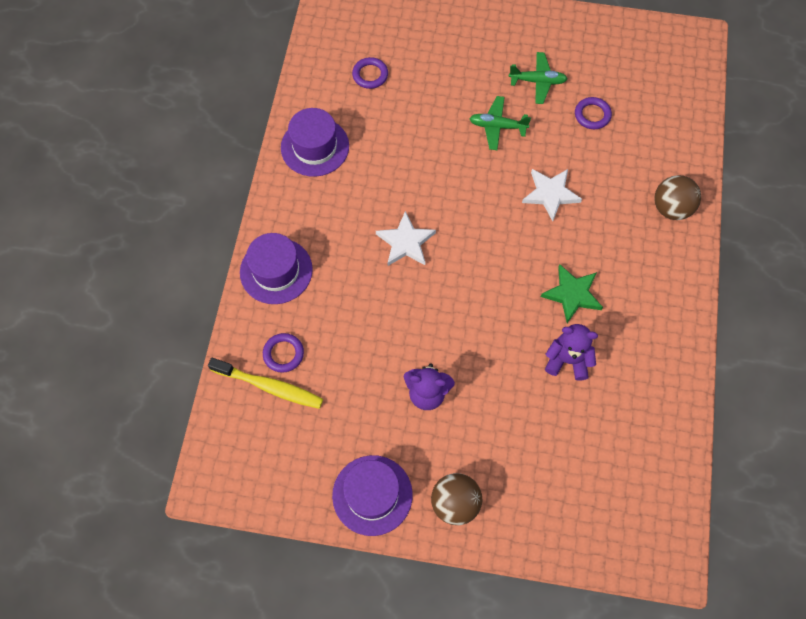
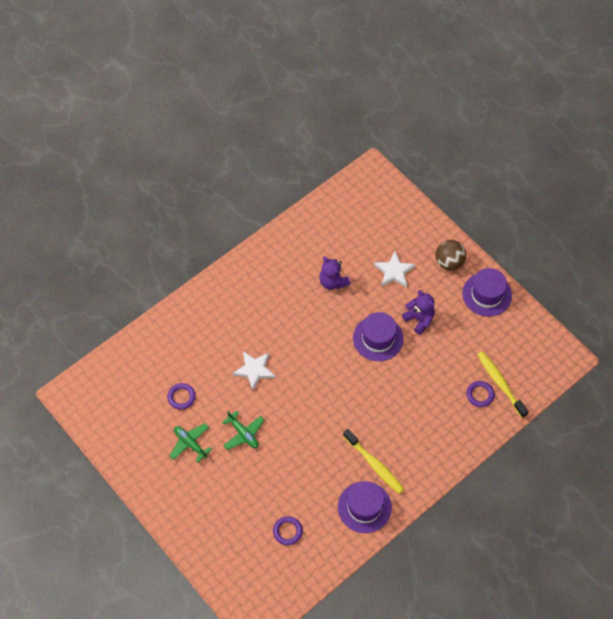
camera: 140 degrees left, 5 degrees down
(276, 271) = (449, 445): purple hat -> purple hat (378, 338)
(339, 193) = (374, 465): none -> yellow toothbrush
(405, 242) = (361, 405): white star -> white star (394, 271)
(572, 294) = (298, 310): green star -> none
(671, 208) = (198, 312): brown ball -> none

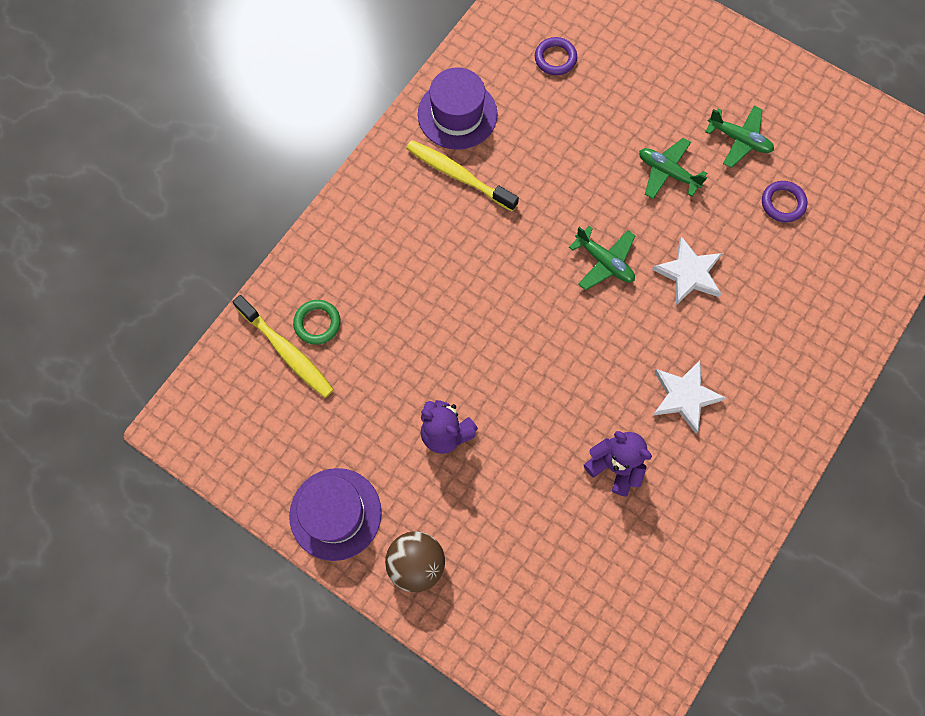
camera: 165 degrees right, 10 degrees up
(301, 389) = (604, 262): none -> green plane
(378, 338) = (507, 379): purple hat -> none
(394, 271) = (512, 516): white star -> white star (684, 396)
(480, 395) = (317, 323): purple ring -> green ring

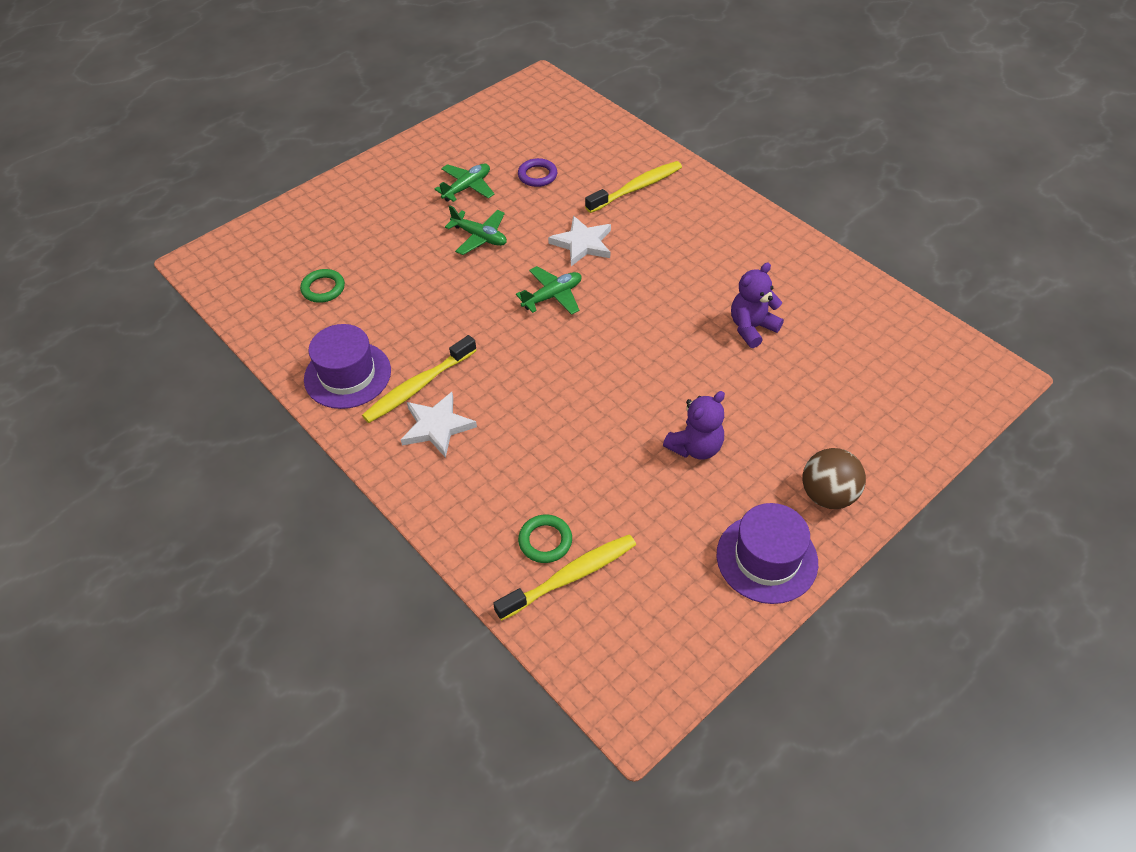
camera: 75 degrees left, 20 degrees down
(555, 58) = (323, 288): purple ring -> green ring
(667, 172) = (480, 237): green plane -> green plane turned 105 degrees counterclockwise
(684, 396) = (696, 270): white star -> white star (437, 426)
(797, 310) = (636, 188): none -> yellow toothbrush

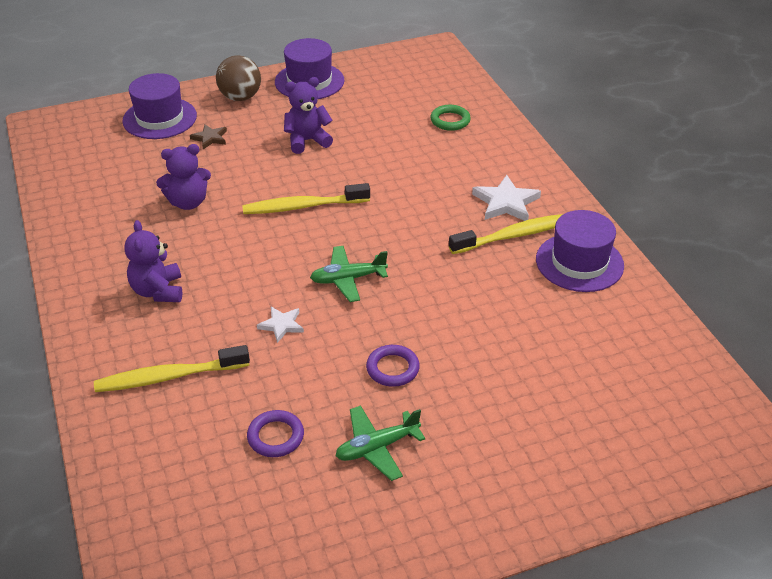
camera: 160 degrees left, 10 degrees down
(323, 288) = (595, 358): green ring -> none
(480, 237) = (392, 368): green plane -> purple ring
(570, 576) = (442, 102): yellow toothbrush -> yellow toothbrush (303, 206)
(582, 244) = (281, 325): white star -> white star, size x0.60
(700, 241) = (158, 291): none -> purple teddy bear
(804, 415) = (210, 138): none -> brown star
(886, 427) = (160, 118): none -> purple hat

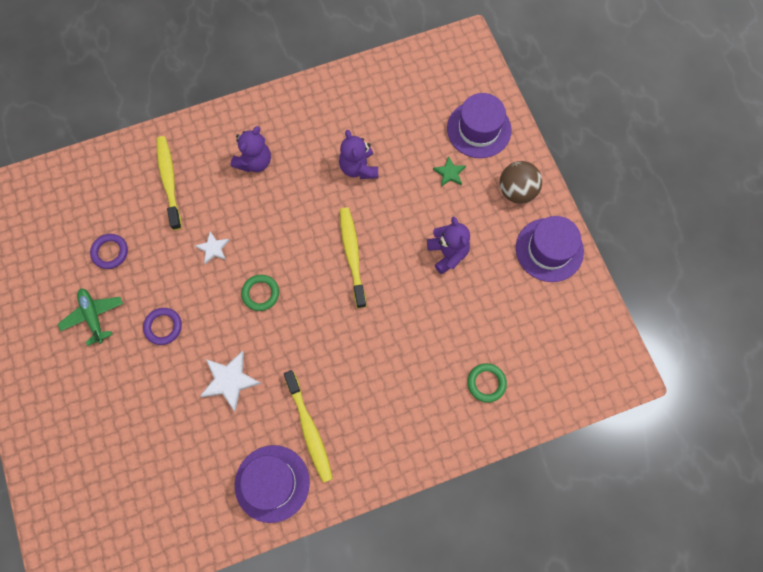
camera: 90 degrees right, 30 degrees up
(158, 291) = (254, 162): purple teddy bear -> purple teddy bear turned 135 degrees clockwise
(210, 138) = (449, 173): brown star -> green star
(348, 279) = (260, 293): green plane -> green ring
(506, 202) = (356, 427): white star -> white star (229, 381)

